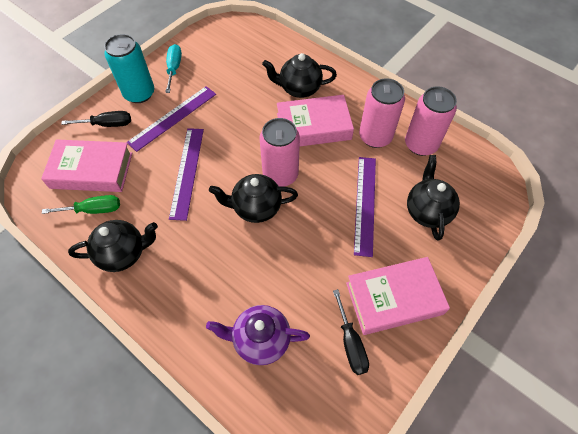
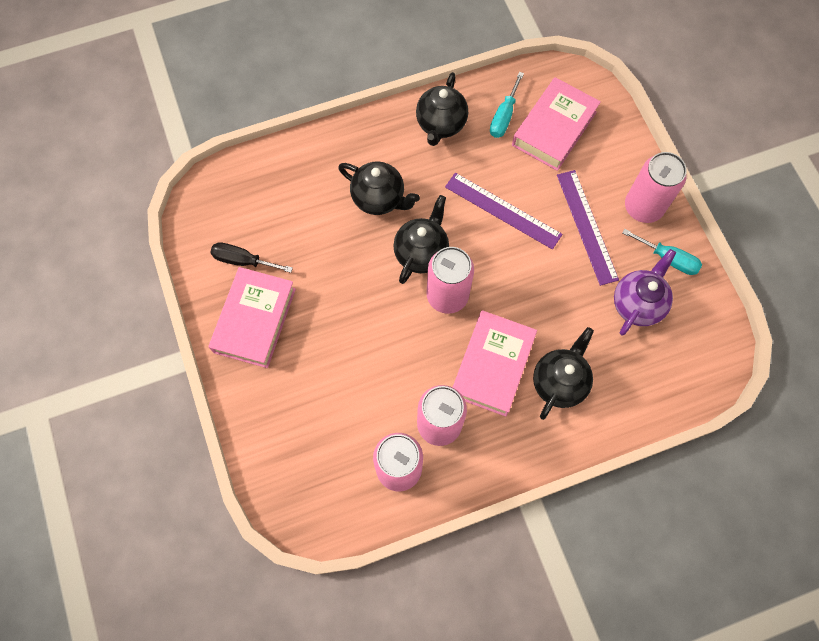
camera: 120 degrees right, 10 degrees up
(94, 210) = (504, 116): green screwdriver -> turquoise screwdriver
(107, 124) = (611, 161): black screwdriver -> none
(139, 93) = (643, 207): turquoise can -> pink can
(260, 340) = (293, 194): purple teapot -> purple teapot (637, 304)
(365, 204) = (362, 357): purple ruler -> none
(427, 211) = (316, 413): black teapot -> black teapot (379, 199)

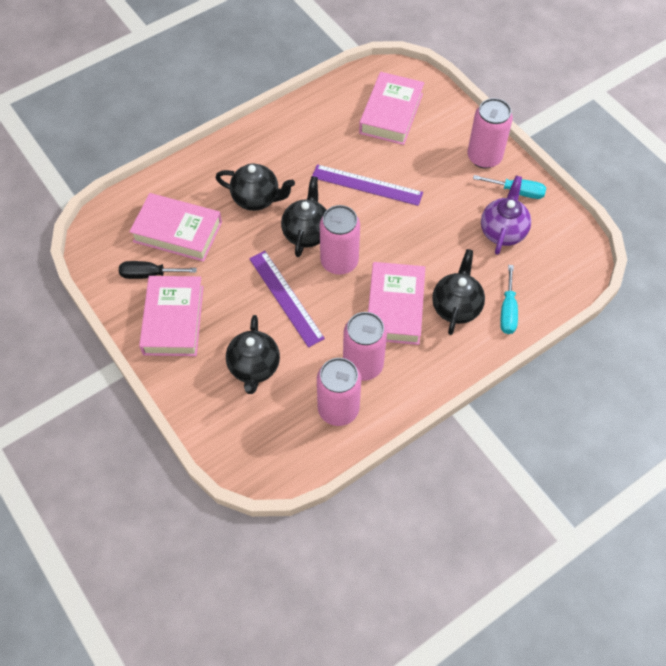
camera: 15 degrees left, 10 degrees down
(285, 218) = (177, 232): none -> pink book
(441, 124) = (293, 130): black teapot -> black teapot (254, 368)
(504, 116) = (345, 113): turquoise screwdriver -> turquoise screwdriver (508, 311)
(587, 226) = (442, 182): purple ruler -> purple ruler (286, 298)

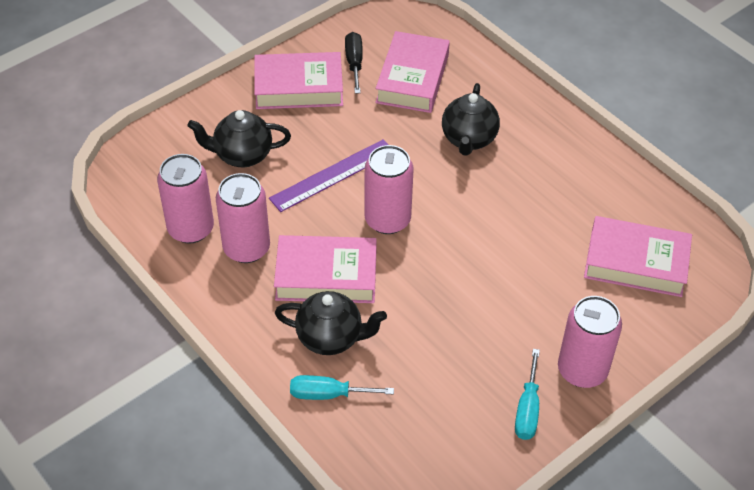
camera: 85 degrees right, 10 degrees down
(306, 233) = (425, 187): black teapot -> none
(367, 185) = (508, 241): purple ruler -> none
(502, 231) = (455, 391): purple teapot -> none

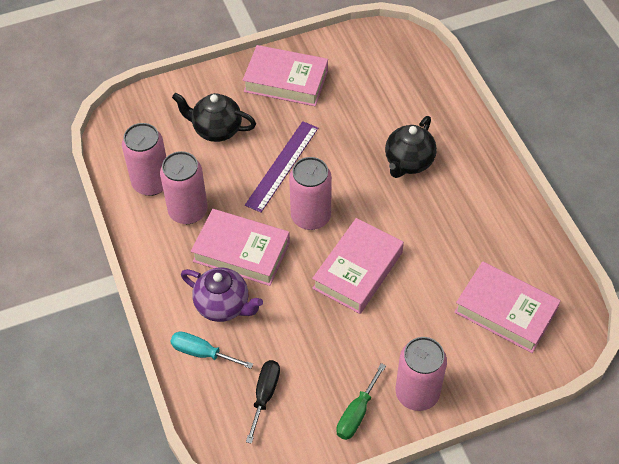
camera: 20 degrees right, 5 degrees up
(331, 338) = (223, 306): black teapot -> purple teapot
(333, 175) = (282, 166): purple ruler -> purple ruler turned 45 degrees counterclockwise
(354, 63) = (341, 70): black screwdriver -> black screwdriver (265, 395)
(412, 79) = (383, 96): pink book -> pink book (358, 270)
(527, 409) = (356, 413): turquoise screwdriver -> green screwdriver

